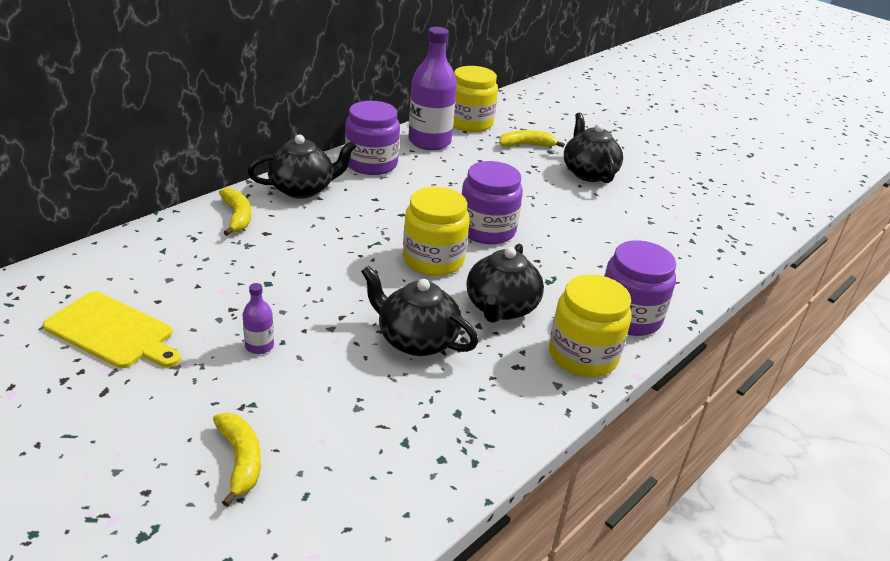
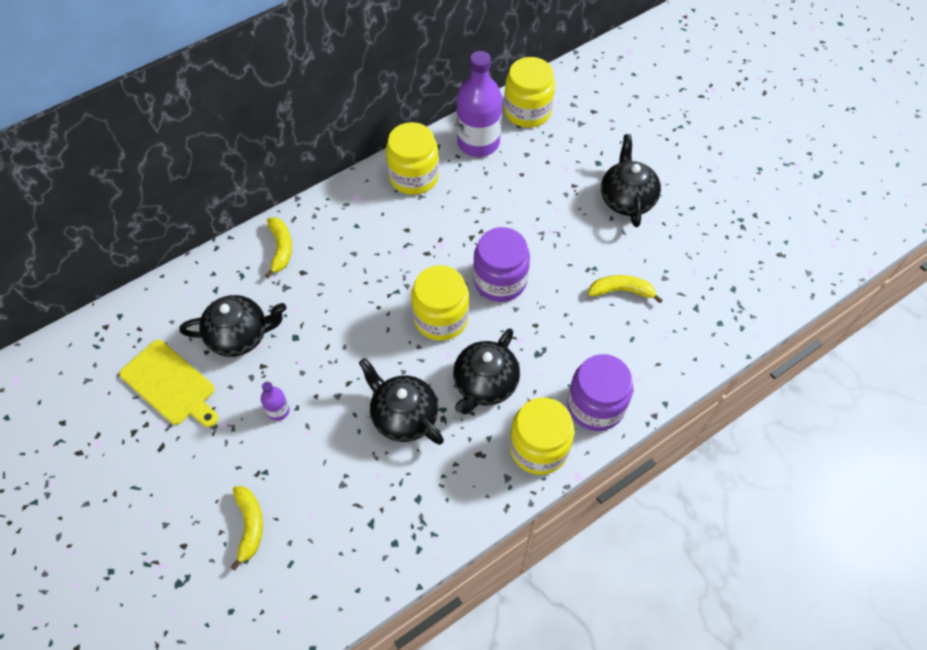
camera: 15 degrees right, 25 degrees up
(303, 189) = (343, 212): black teapot -> black teapot (240, 335)
(371, 164) = (414, 176): purple jar -> yellow jar
(527, 145) = (576, 151): yellow banana -> yellow banana (621, 291)

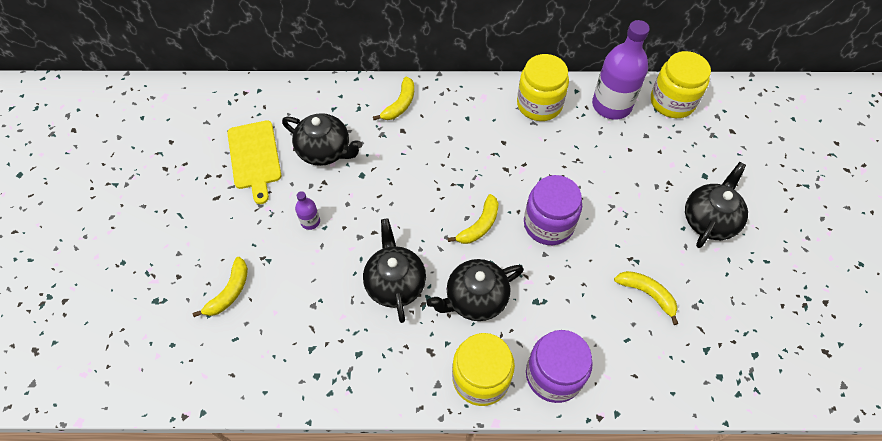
camera: 35 degrees right, 0 degrees up
(441, 318) = (479, 225): yellow jar -> yellow banana

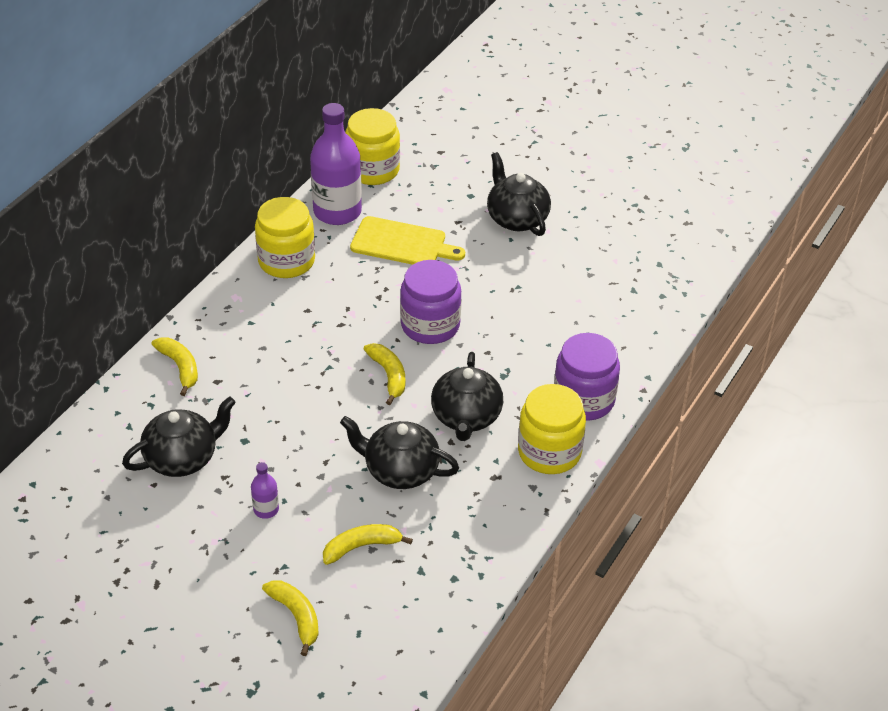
camera: 60 degrees left, 15 degrees down
(255, 157) = (132, 525): yellow cutting board -> yellow cutting board (402, 243)
(647, 294) = (555, 298): yellow banana -> yellow banana (362, 546)

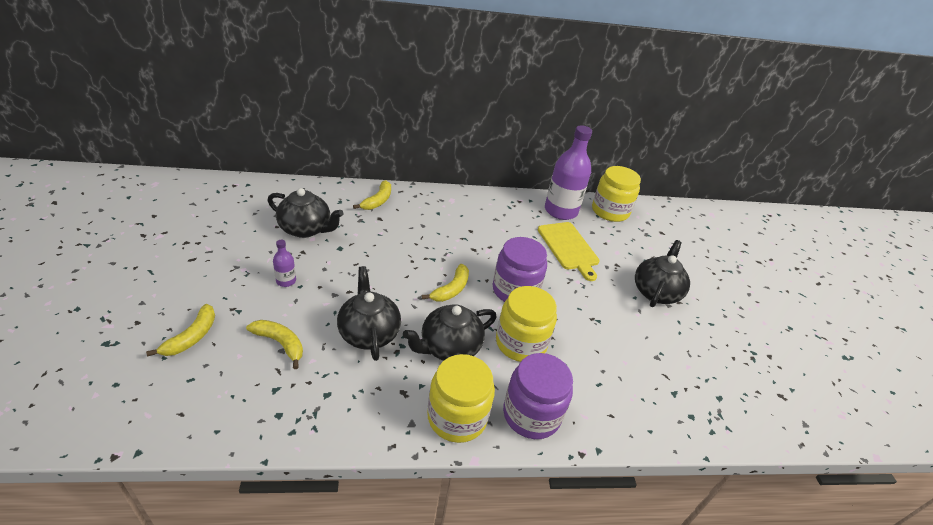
camera: 50 degrees right, 5 degrees down
(286, 261) = (500, 207): yellow jar -> yellow jar (521, 343)

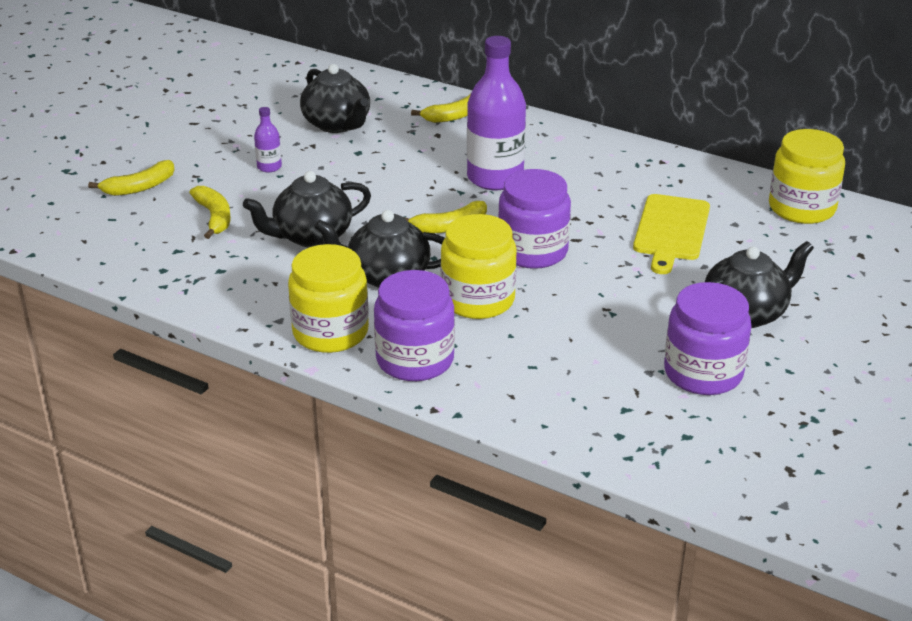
camera: 40 degrees right, 5 degrees down
(368, 333) = (311, 236): black teapot -> black teapot turned 135 degrees counterclockwise
(560, 211) = (715, 188): purple bottle -> purple bottle (495, 178)
(680, 345) = (703, 373): none -> purple jar

